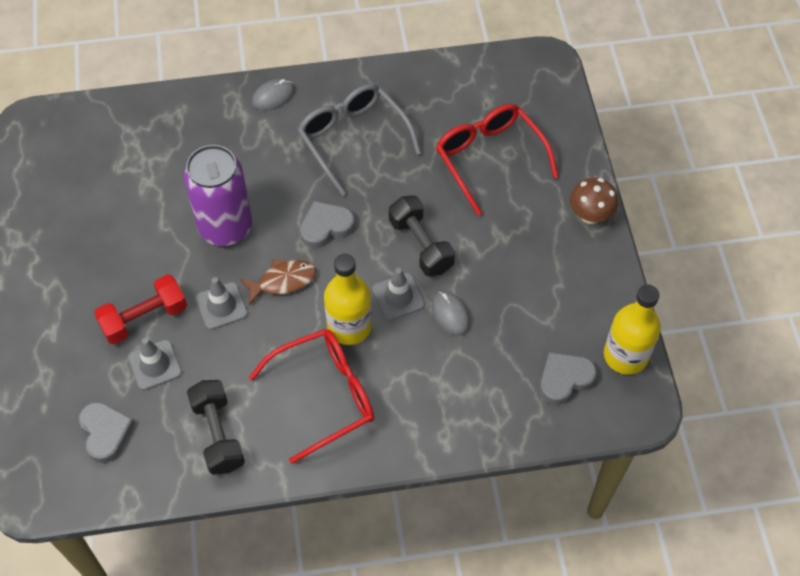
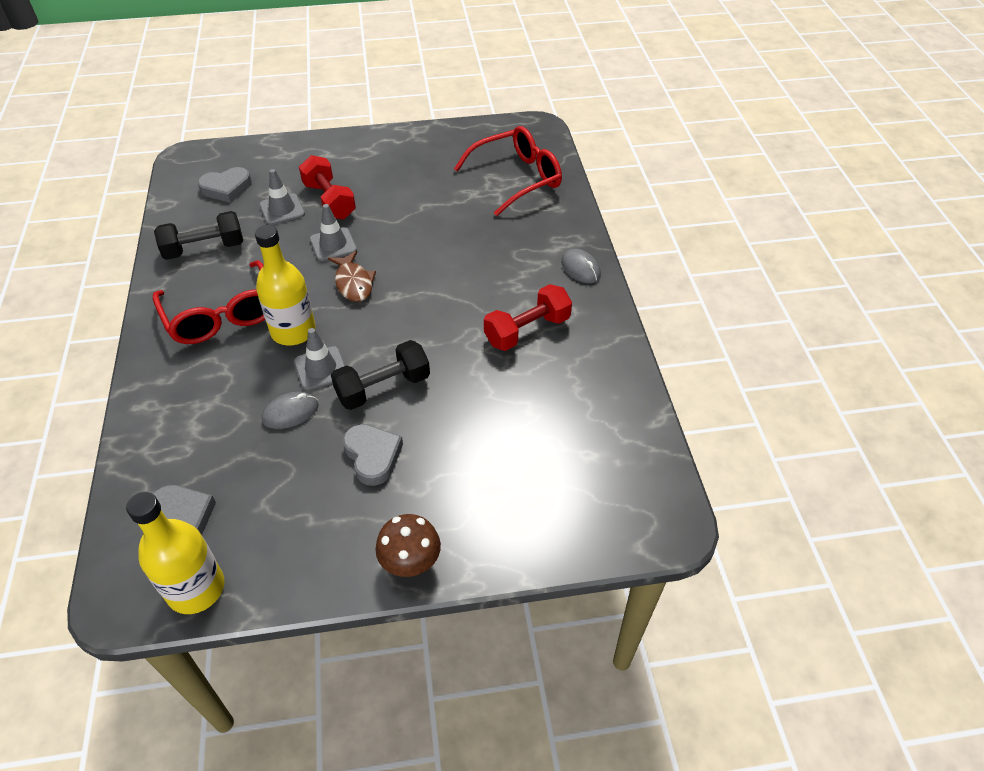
camera: 90 degrees right, 10 degrees down
(226, 227) = (419, 243): purple can -> none
(326, 227) = (414, 311): grey heart -> grey heart (372, 456)
(353, 139) = (527, 330): grey glasses -> red dumbbell
(489, 158) = (502, 454): red glasses -> red glasses (517, 178)

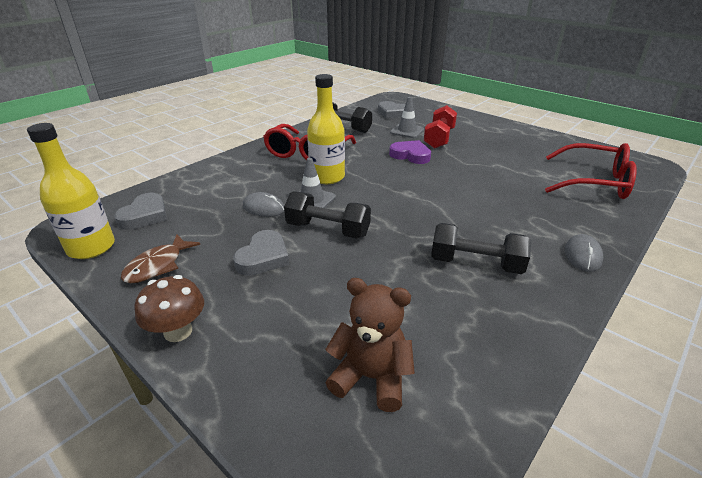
camera: 50 degrees right, 15 degrees down
(333, 245) = (410, 155): grey traffic cone -> purple heart
(353, 283) = (394, 175): brown fish -> brown fish (158, 265)
(527, 330) = (476, 264): red dumbbell -> black dumbbell
(569, 469) = (371, 377): none -> brown teddy bear

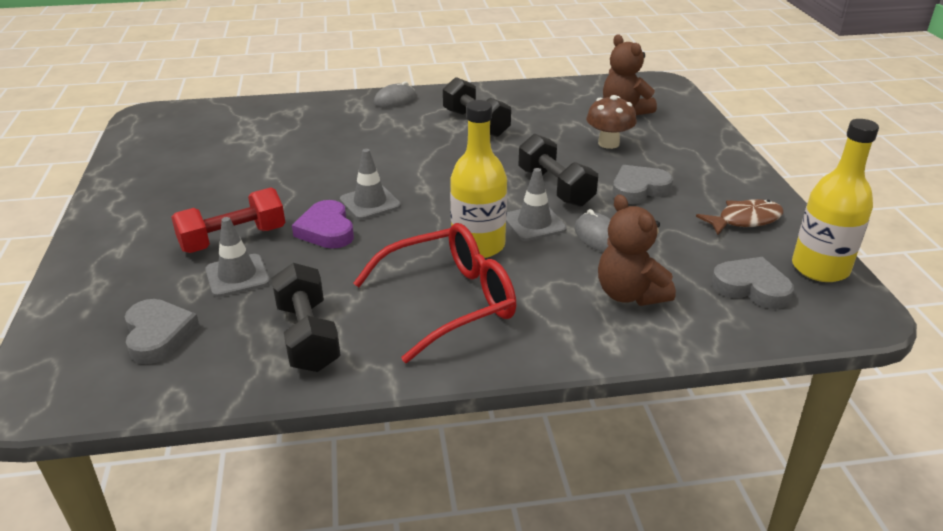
camera: 140 degrees left, 0 degrees up
(145, 215) = (751, 287): grey heart -> grey heart turned 60 degrees clockwise
(178, 331) = (737, 168): brown mushroom -> brown mushroom (608, 143)
(220, 186) = (629, 294): none -> brown teddy bear
(418, 173) = (370, 203): none -> grey traffic cone
(594, 182) = (242, 125): red glasses -> none

